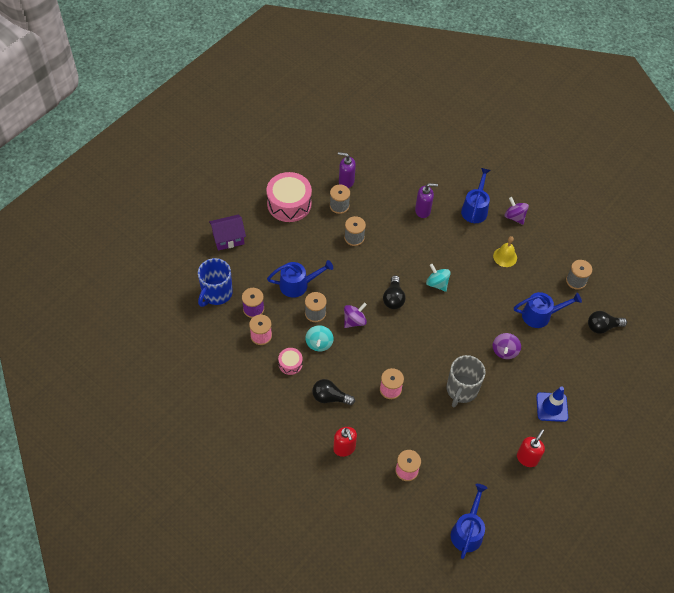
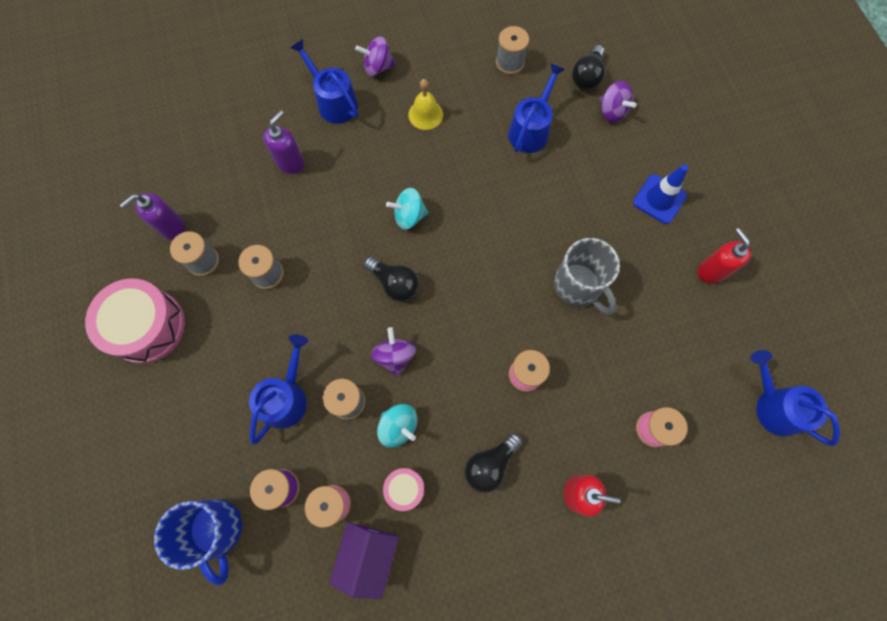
camera: 55 degrees left, 15 degrees up
(228, 238) = (137, 452): purple house -> purple house (368, 554)
(504, 351) = (554, 201): purple spinning top -> purple spinning top (612, 111)

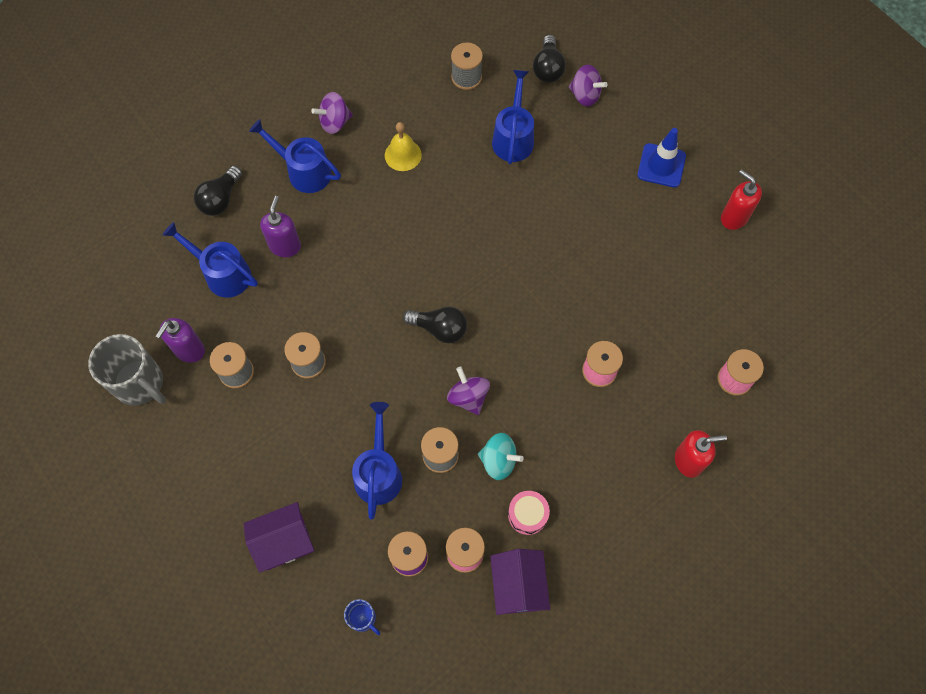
camera: 20 degrees left, 5 degrees down
(147, 326) = (207, 455): pink drum -> none
(179, 430) = (284, 542): none -> purple house
(217, 530) = (363, 618): blue mug -> blue mug, size x0.49
(409, 216) = (427, 259): turquoise spinning top -> none
(490, 464) = (599, 464): black light bulb -> black light bulb (221, 199)
(578, 286) = (617, 273): grey mug -> grey mug (140, 384)
(773, 406) = (833, 321): blue watering can -> blue watering can (222, 273)

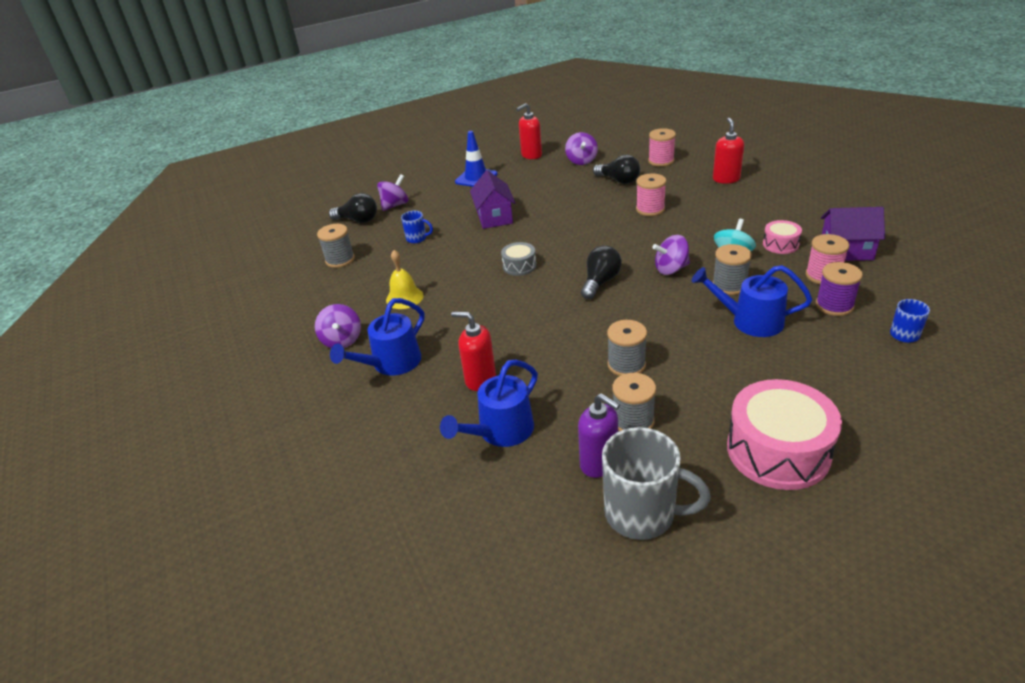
camera: 75 degrees left, 30 degrees down
(140, 384) = (642, 514): grey mug -> grey mug turned 60 degrees clockwise
(204, 484) = (778, 451): none -> pink drum
(221, 199) = (397, 432): black light bulb -> black light bulb (619, 180)
(284, 542) = (837, 386): purple house -> purple house (494, 217)
(285, 246) = (480, 379): purple soap dispenser -> red soap dispenser
(465, 247) = (519, 266): none -> grey drum
(513, 137) = (417, 238): blue watering can -> blue mug
(724, 280) = (581, 161): none -> purple spinning top

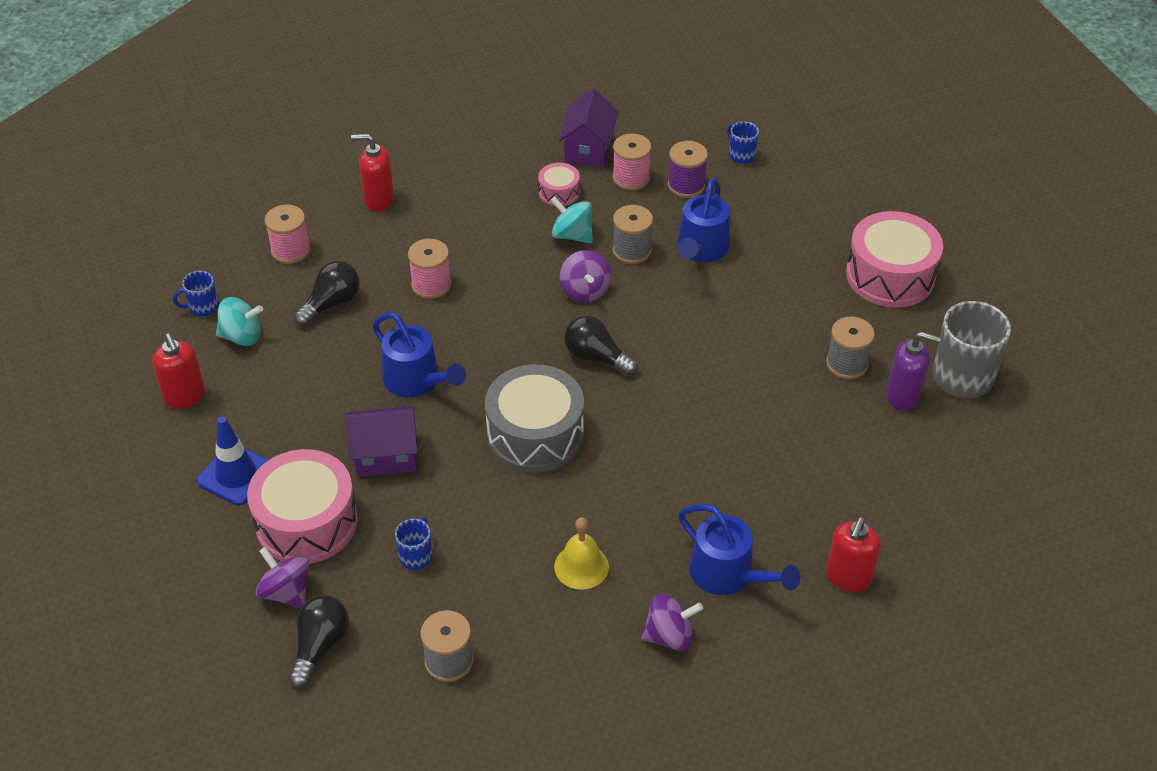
camera: 90 degrees left, 10 degrees up
(443, 202) = (306, 522): none -> pink drum
(480, 379) = (770, 484): red soap dispenser -> red soap dispenser (848, 577)
(500, 432) = (857, 470): blue watering can -> blue watering can (417, 381)
(519, 266) = (535, 434): grey drum -> grey drum, size x2.05
(581, 161) = (242, 336): purple spinning top -> turquoise spinning top
(599, 463) = (903, 396): purple soap dispenser -> purple soap dispenser turned 60 degrees clockwise
(601, 147) = (202, 307): none -> blue mug
(626, 365) = (760, 356): grey spool -> none

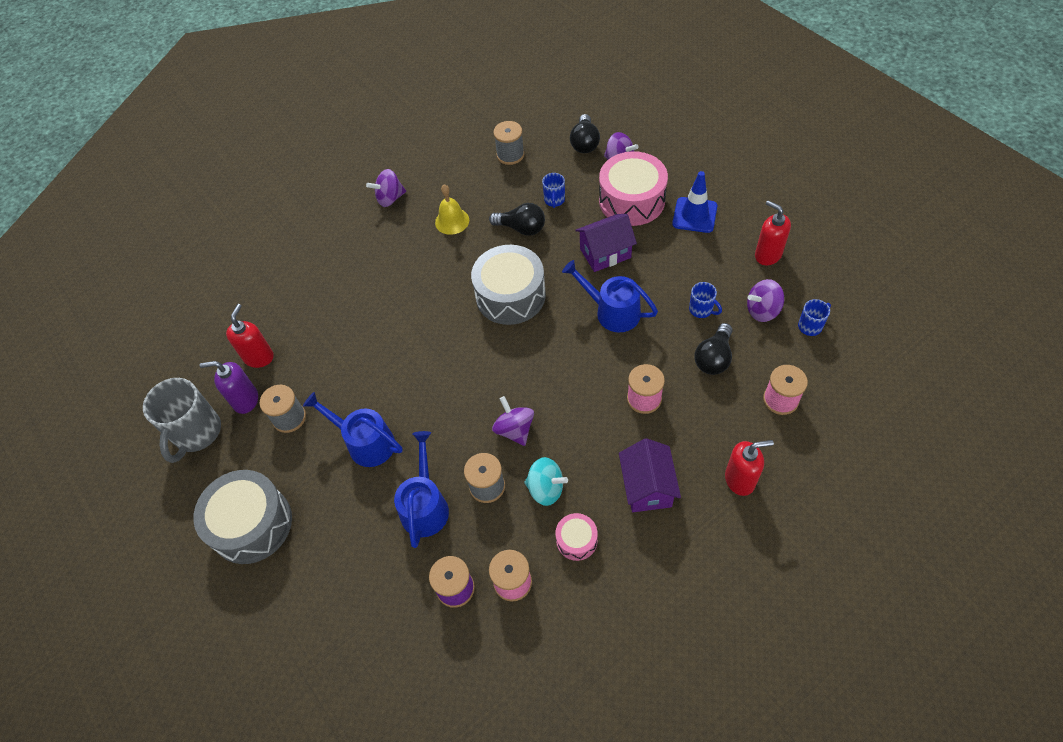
camera: 170 degrees right, 10 degrees up
(242, 336) = (762, 310): turquoise spinning top -> purple spinning top
(588, 149) = (568, 613): purple house -> purple house (647, 487)
(596, 357) = (486, 368): black light bulb -> black light bulb (521, 228)
(729, 575) = (360, 240): blue watering can -> blue watering can (365, 442)
(741, 155) = (407, 653): blue mug -> blue mug (701, 310)
(848, 577) = (286, 258): red soap dispenser -> red soap dispenser (259, 357)
(890, 275) = (251, 524): pink drum -> grey drum

